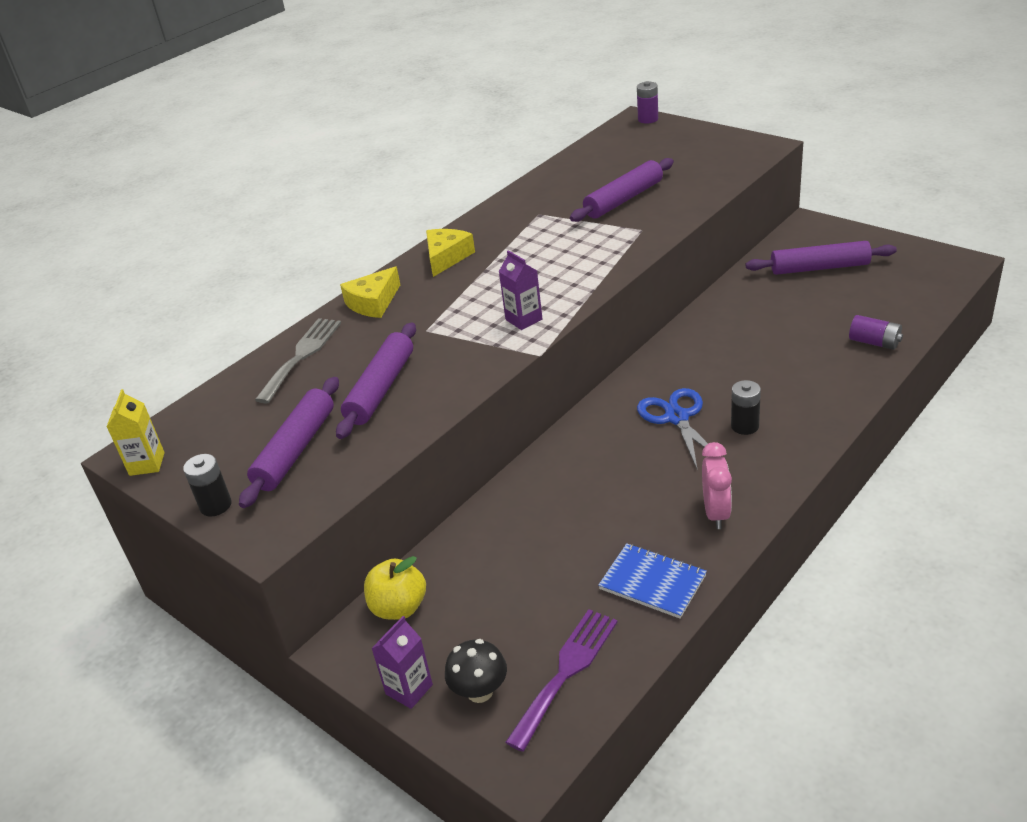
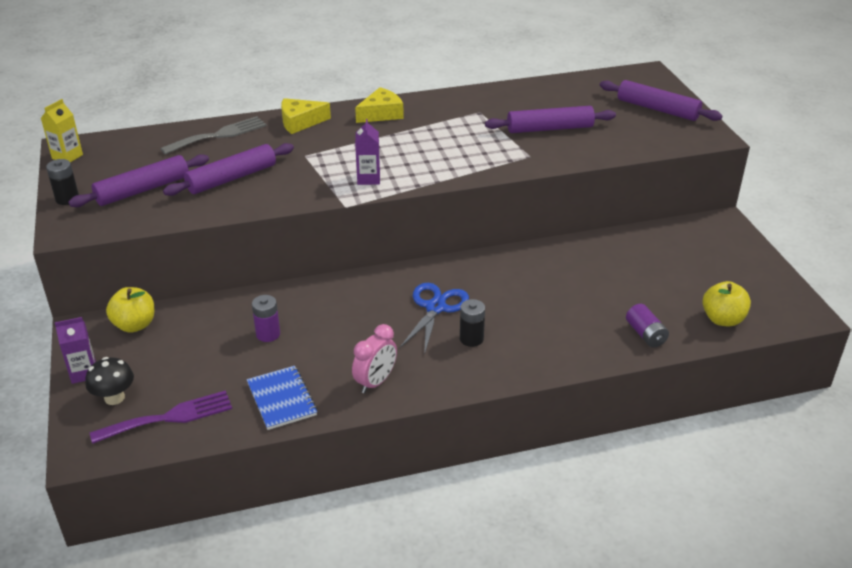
camera: 30 degrees right, 0 degrees up
(648, 119) = (655, 77): purple battery -> purple battery (268, 334)
(819, 268) = (684, 259): purple rolling pin -> purple rolling pin (657, 109)
(912, 299) = (722, 319): none -> yellow apple

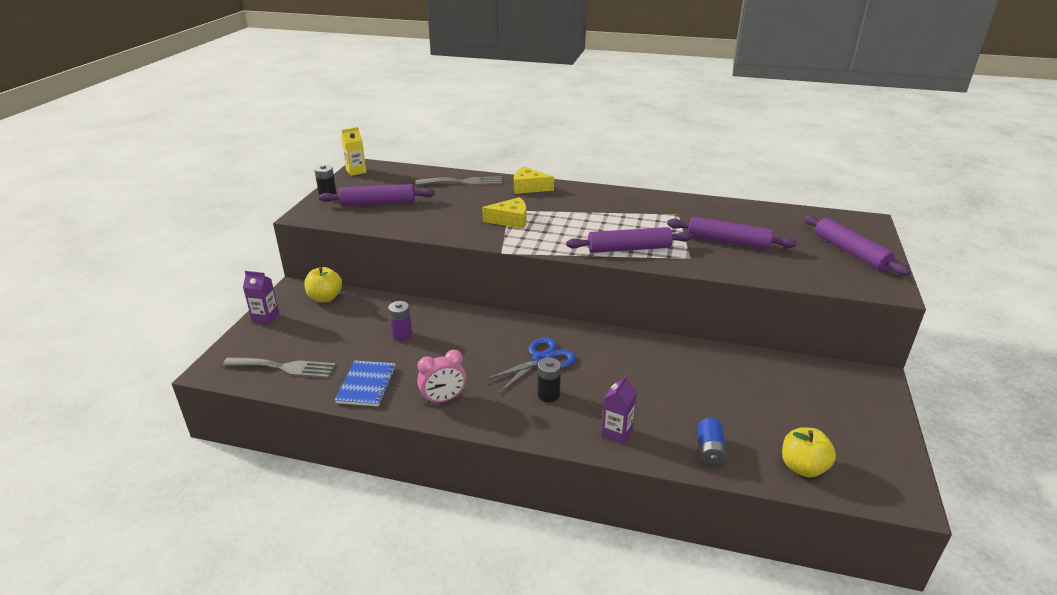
camera: 30 degrees right, 5 degrees down
(114, 398) = (266, 341): black mushroom -> none
(169, 417) = (284, 367): purple fork -> grey fork
(232, 178) = (442, 211): purple rolling pin -> purple rolling pin (629, 248)
(368, 178) = (539, 238): purple carton -> purple carton (617, 433)
(381, 114) = (595, 196): yellow cheese -> yellow cheese (510, 220)
(645, 334) = (710, 451): purple battery -> blue battery

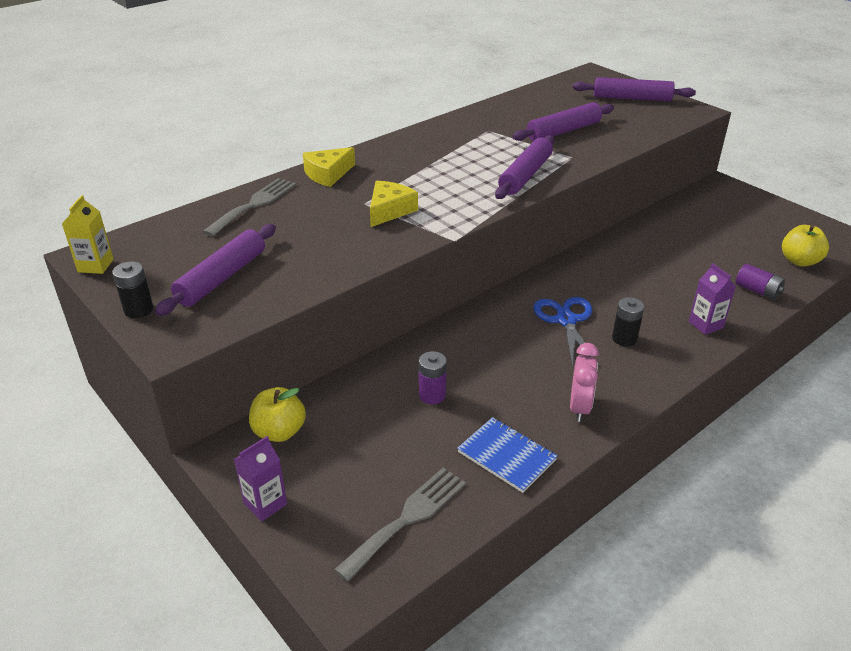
camera: 55 degrees left, 5 degrees up
(710, 451) = (757, 291): blue battery -> purple battery

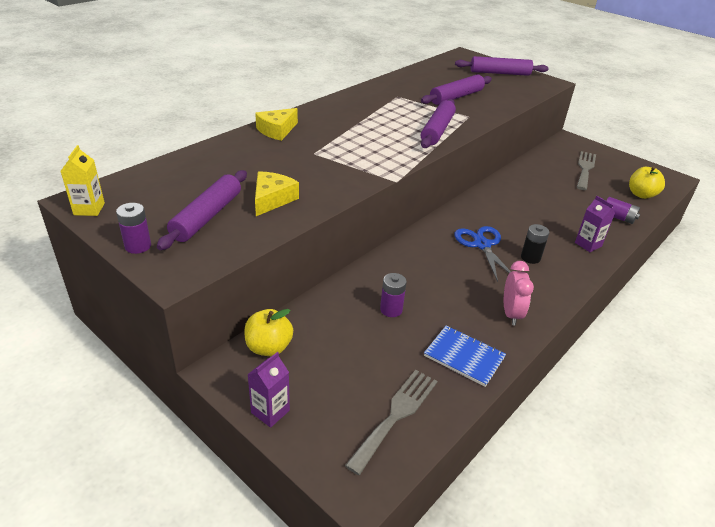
camera: 10 degrees left, 0 degrees up
(138, 310) = (138, 246): black battery -> purple battery
(254, 204) = (220, 155): grey fork -> grey fork (585, 169)
(389, 210) = (336, 158): yellow cheese -> yellow cheese (272, 199)

